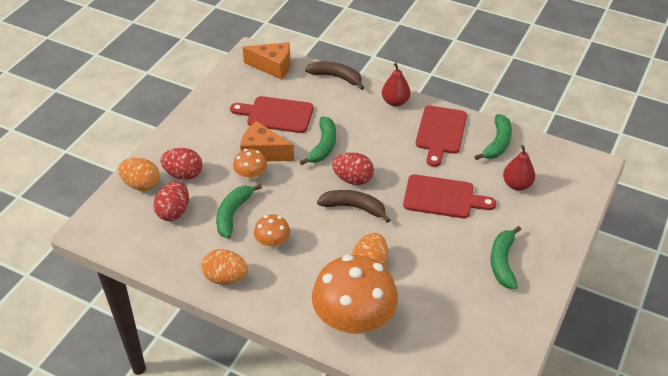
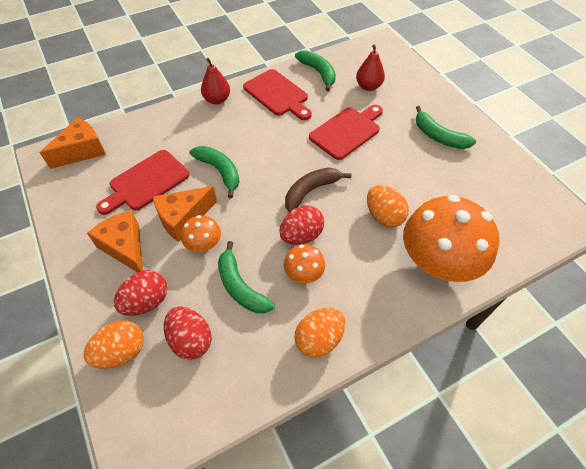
camera: 55 degrees left, 10 degrees up
(214, 139) = (125, 247): none -> orange cheese
(336, 77) = (147, 118): brown banana -> none
(353, 179) = (278, 173): red egg -> red egg (301, 235)

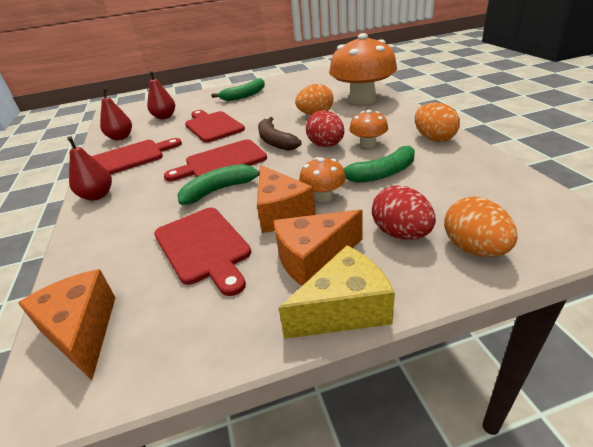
camera: 75 degrees left, 20 degrees down
(75, 269) = (344, 309): none -> yellow cheese
(191, 340) = (447, 200): red egg -> none
(269, 159) = (221, 161): none -> red cutting board
(318, 72) = (121, 137): green banana -> red pear

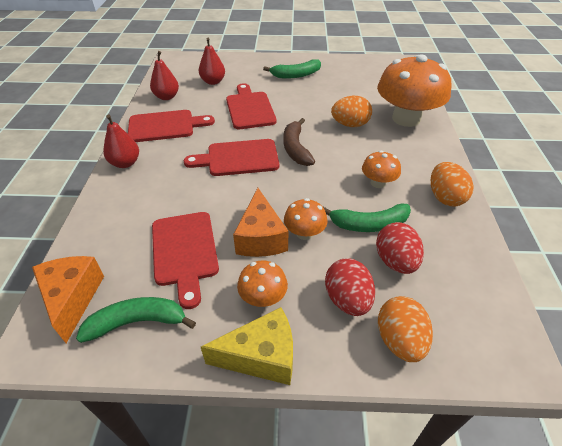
camera: 15 degrees right, 10 degrees up
(220, 190) = (223, 193): green banana -> green banana (137, 322)
(313, 258) = (263, 297): orange cheese -> orange mushroom
(326, 145) = (338, 170): red egg -> red egg (395, 261)

